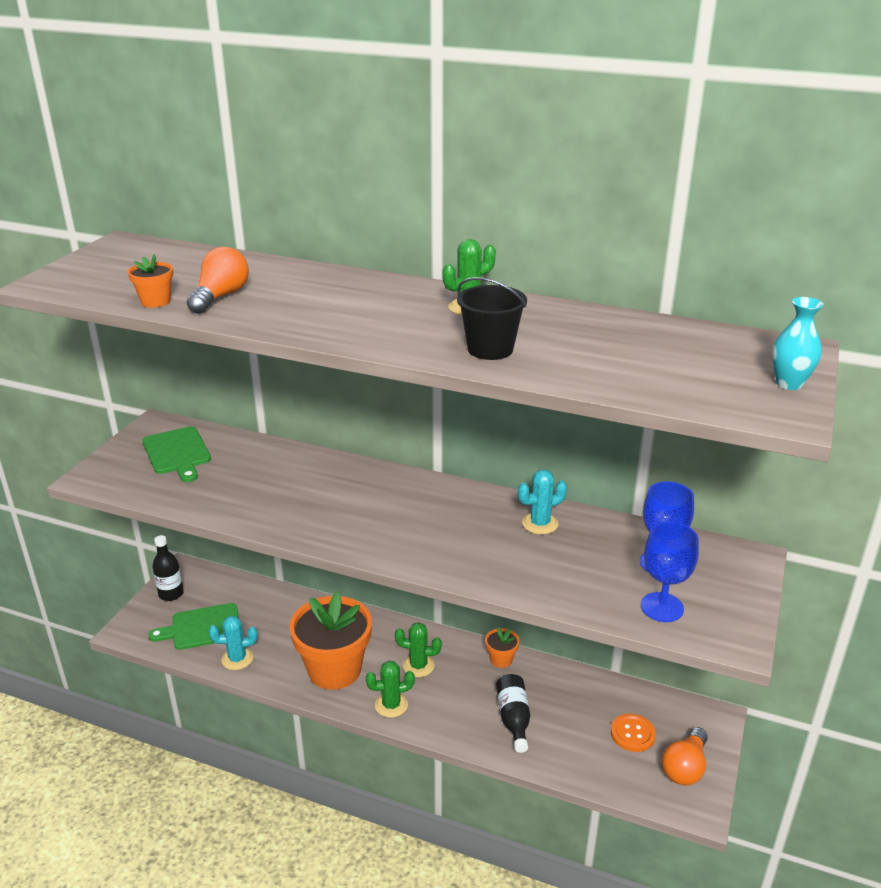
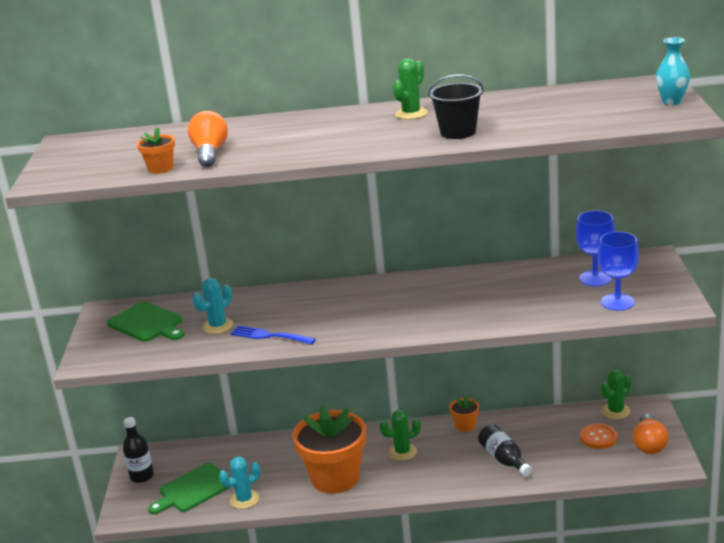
camera: 20 degrees left, 5 degrees down
(268, 510) = (269, 336): none -> blue fork
(391, 705) = (401, 484): green cactus -> green cactus (616, 411)
(540, 523) = (490, 281): turquoise cactus -> turquoise cactus (218, 326)

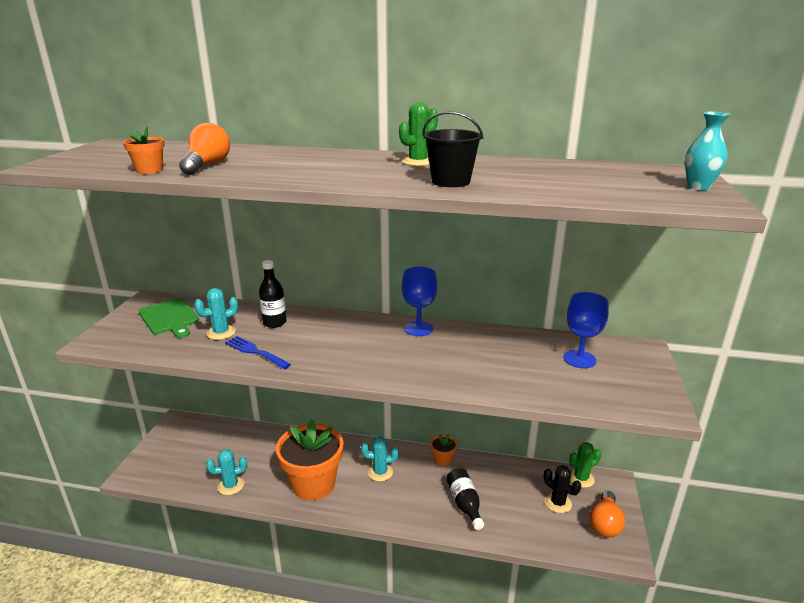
camera: 10 degrees right, 0 degrees up
(142, 476) = (168, 441): black bottle -> black bottle (274, 323)
(193, 489) = (197, 464): green cutting board -> none
(402, 452) = (380, 472): green cactus -> turquoise cactus
(598, 437) = (558, 503): orange button -> black cactus
(617, 302) = (595, 390): blue goblet -> blue goblet (418, 328)

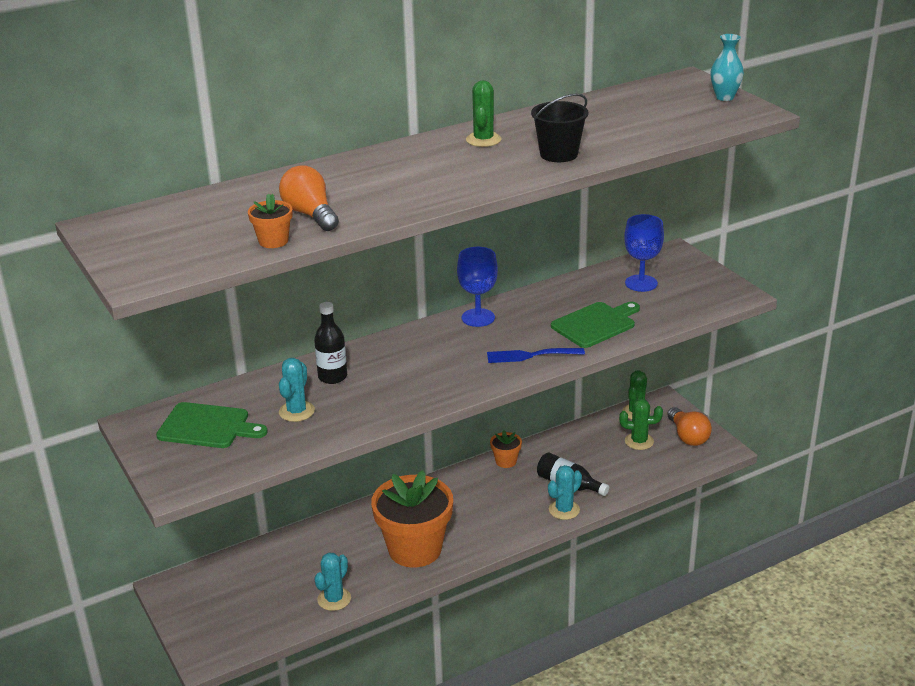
camera: 40 degrees left, 5 degrees up
(255, 352) = (366, 409): blue fork -> blue fork (530, 355)
(380, 472) = (464, 504): turquoise cactus -> turquoise cactus (564, 510)
(495, 372) = (595, 324): none -> green cutting board
(558, 503) = (639, 441): black cactus -> green cactus

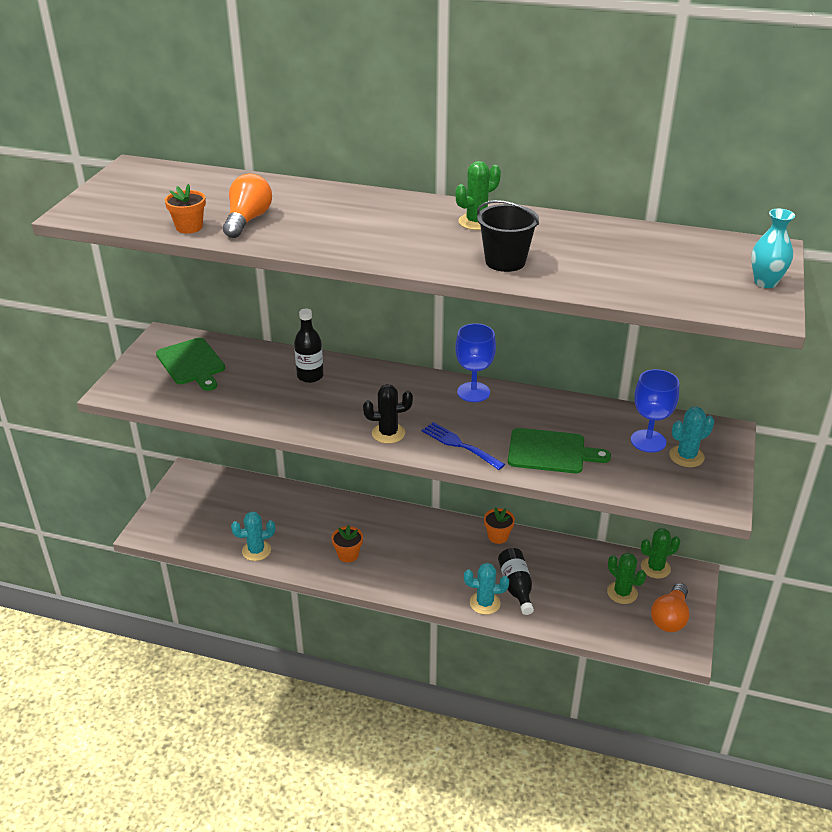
camera: 45 degrees right, 5 degrees up
(296, 411) = (251, 386): turquoise cactus -> turquoise cactus (686, 456)
(415, 549) = (348, 555): orange flower pot -> orange flower pot, size x0.43
(468, 378) = (388, 433): none -> black cactus

